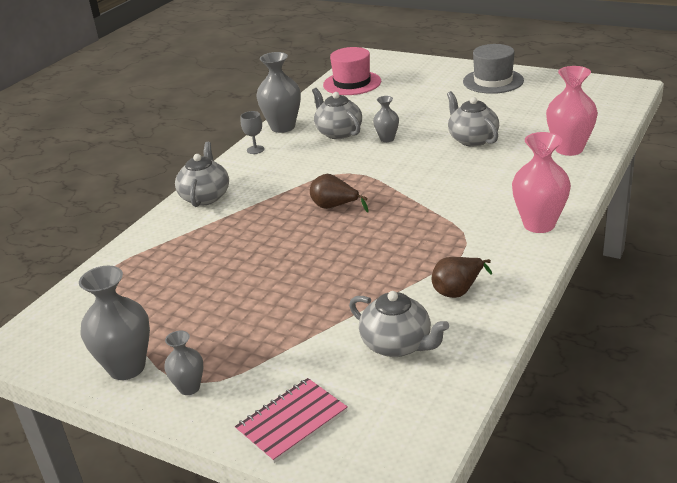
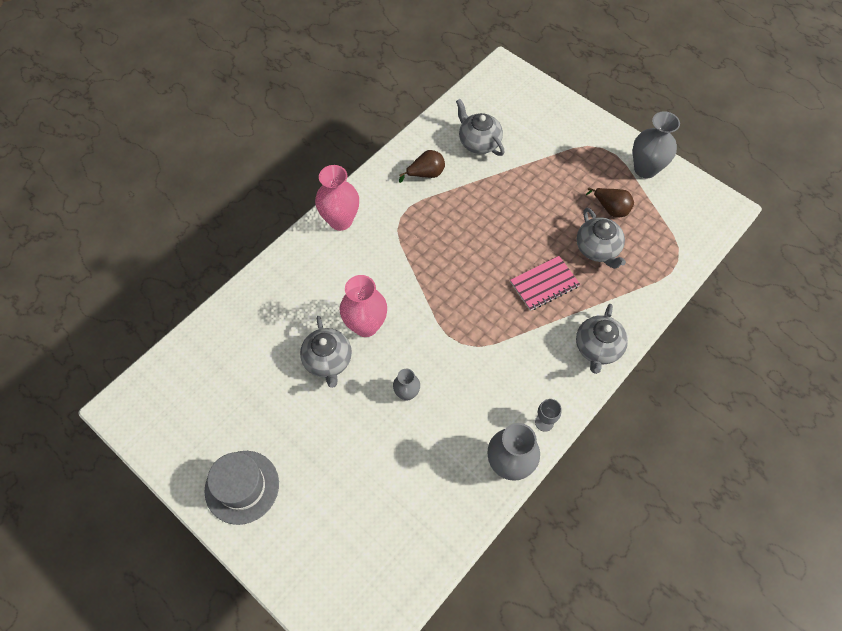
camera: 170 degrees left, 30 degrees up
(189, 388) = (605, 144): grey vase -> none
(292, 422) = (548, 109): pink notebook -> pink notebook (544, 284)
(334, 206) = (485, 293): brown pear -> brown pear (611, 209)
(338, 132) = (451, 427): grey teapot -> grey teapot (597, 249)
(352, 83) = (403, 557): pink hat -> none
(569, 149) = (256, 312): pink vase -> pink vase (366, 325)

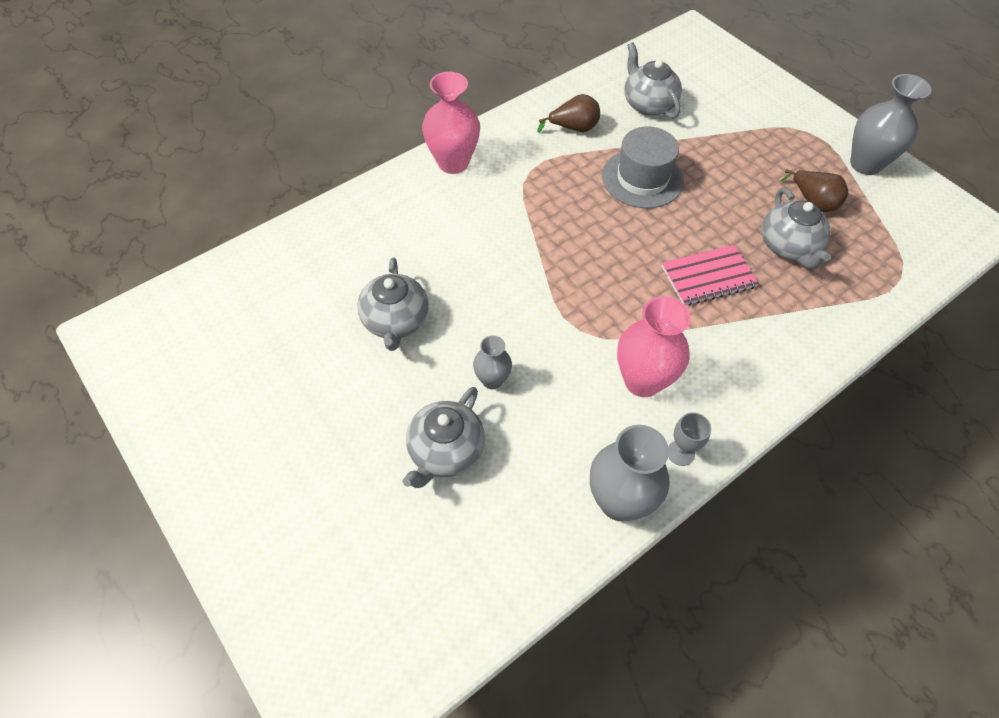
camera: 10 degrees right, 5 degrees down
(242, 487) = (236, 460): grey hat -> grey hat (642, 178)
(366, 325) = (456, 287): pink vase -> pink vase (642, 381)
(597, 348) = (772, 369): grey teapot -> grey teapot (445, 451)

